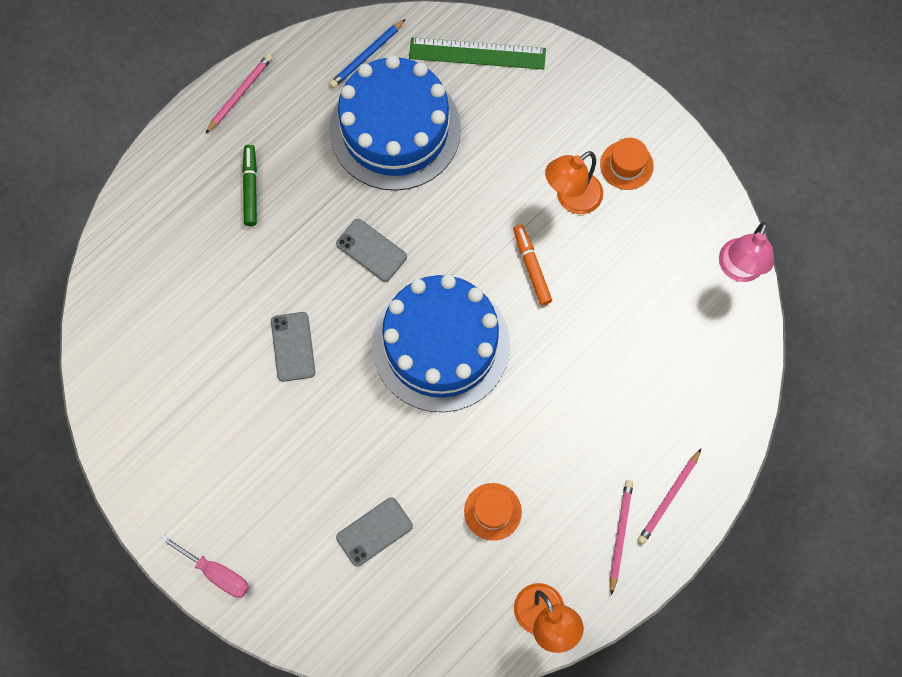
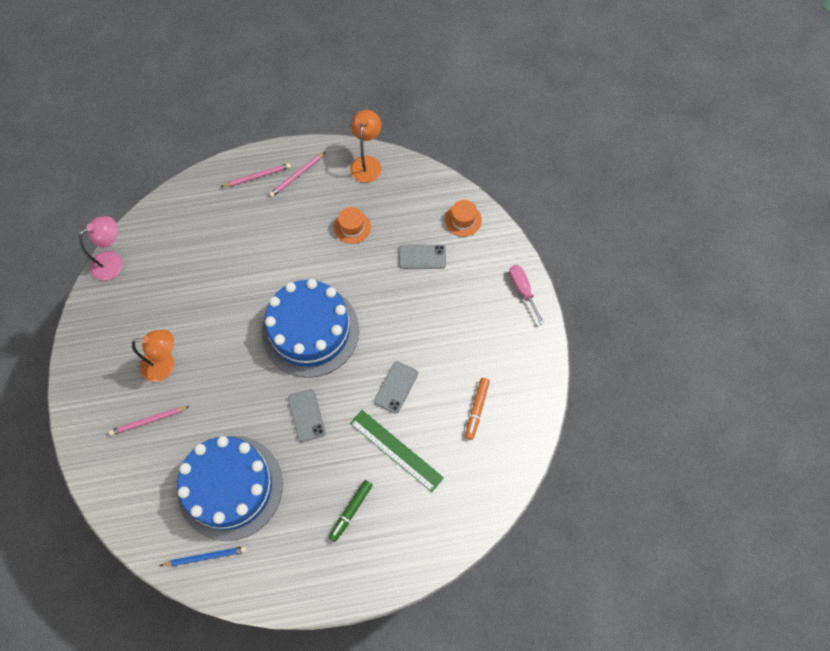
camera: 145 degrees left, 5 degrees down
(240, 94) = (310, 589): pink pencil -> pink pencil (148, 421)
(477, 53) = (135, 505): green ruler -> green ruler (396, 450)
(531, 267) = (222, 341): orange marker -> orange marker (476, 409)
(626, 165) = (115, 363): orange hat -> orange hat (463, 220)

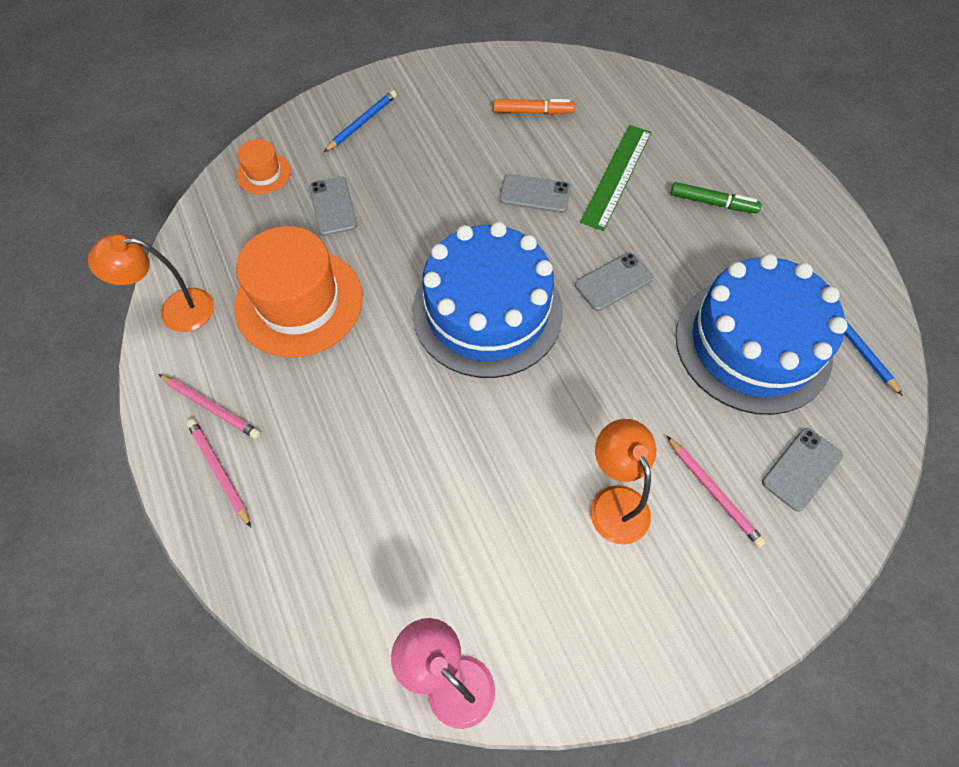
camera: 105 degrees left, 5 degrees down
(141, 478) = (801, 469): none -> grey phone
(352, 227) = (299, 302): orange hat -> orange hat, size x2.12
(495, 287) = (362, 123): none -> blue pencil
(523, 290) = (359, 97): pink screwdriver -> none

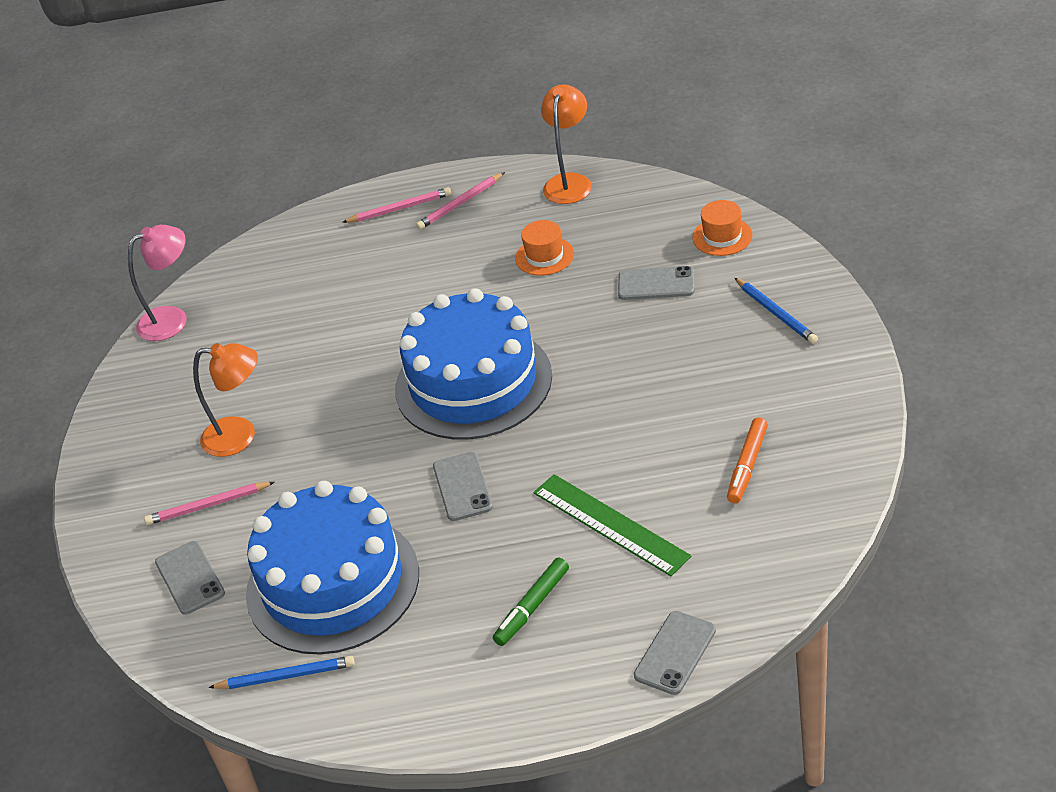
camera: 115 degrees right, 20 degrees down
(299, 302) = (544, 256): orange hat -> orange hat, size x0.47
(535, 194) = (611, 444): grey phone -> grey phone (675, 653)

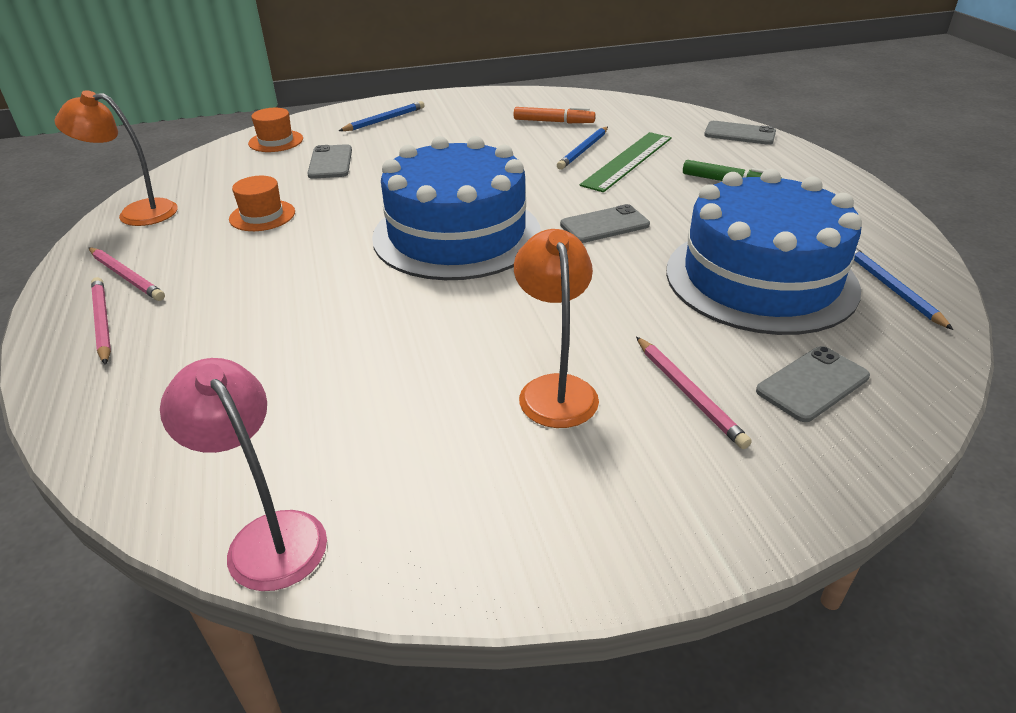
camera: 105 degrees left, 5 degrees down
(649, 487) = (583, 150): none -> blue pencil

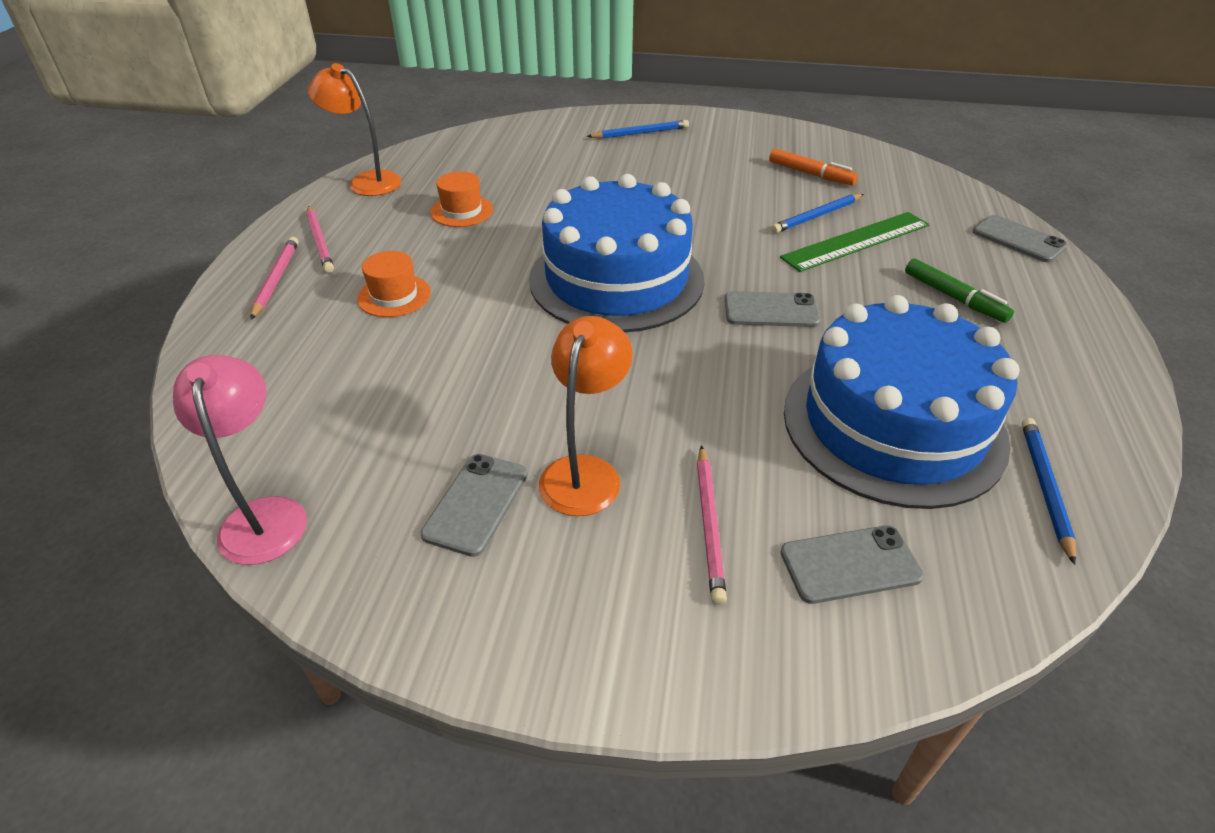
camera: 25 degrees right, 5 degrees up
(276, 141) = (526, 134): orange hat -> orange hat (394, 296)
(330, 162) = (558, 169): grey phone -> grey phone (476, 503)

